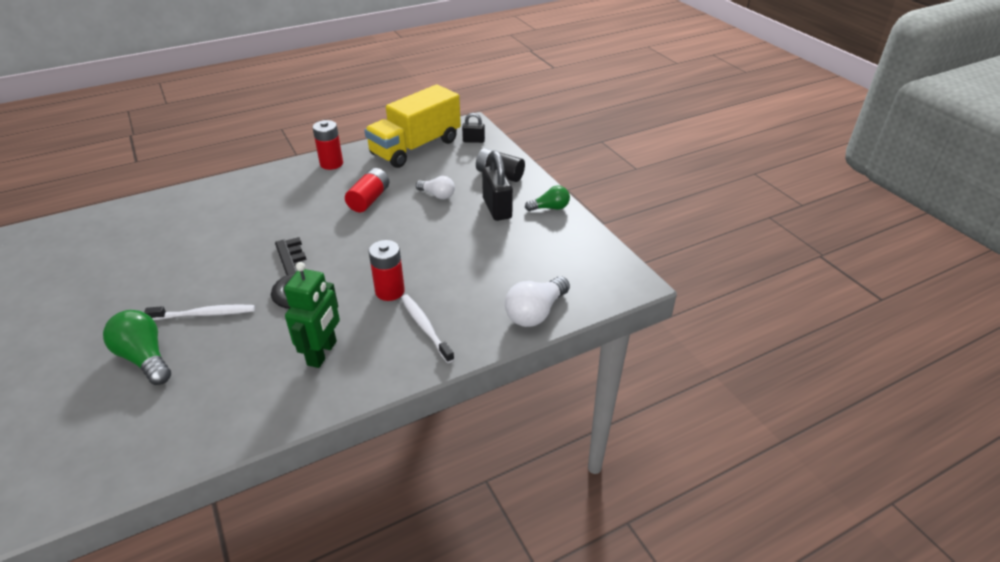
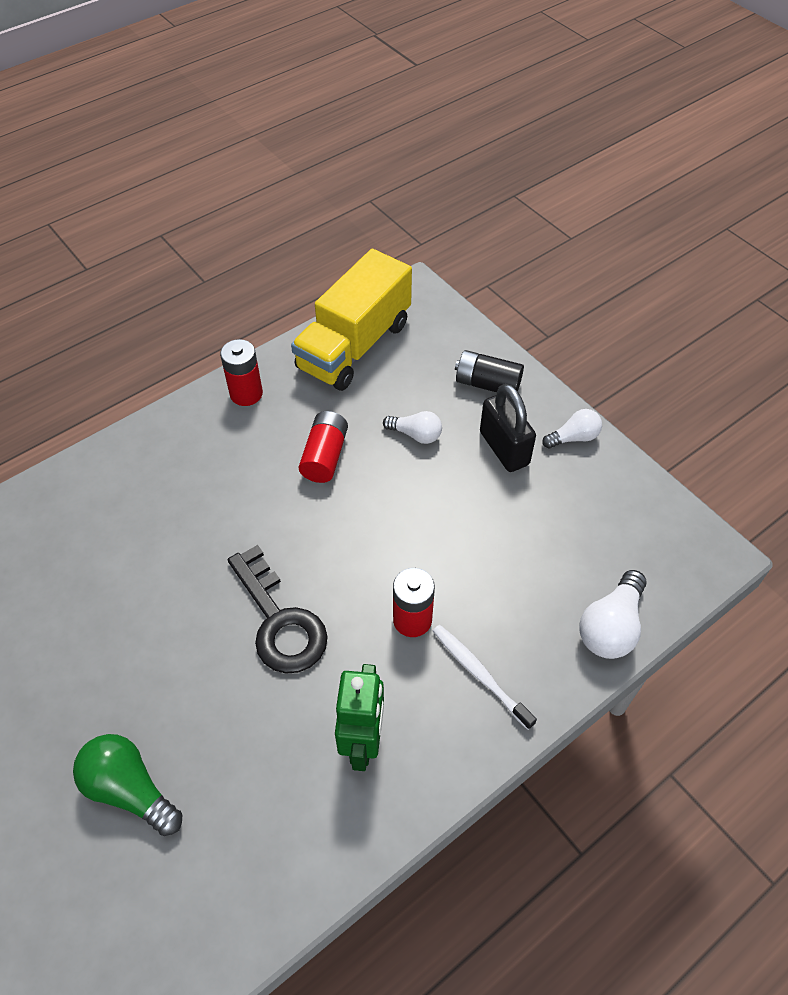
camera: 10 degrees left, 15 degrees up
(205, 314) = (179, 700): white toothbrush -> none
(473, 140) = (430, 322): black padlock -> none
(550, 208) = (573, 438): green light bulb -> white light bulb

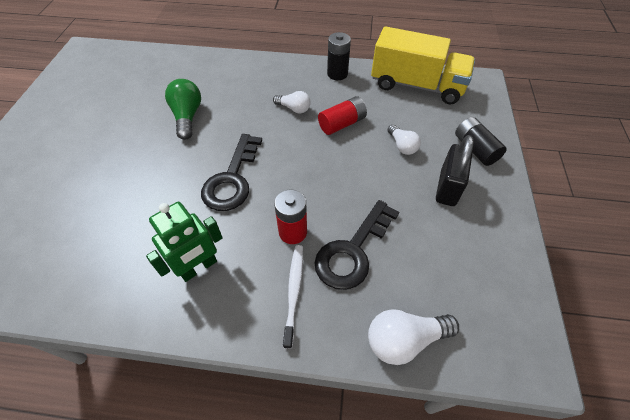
camera: 45 degrees right, 0 degrees up
(130, 789) = (91, 196): green light bulb -> green light bulb (187, 117)
(246, 394) = (337, 74): red battery -> black battery
(354, 346) = (416, 85): yellow truck -> yellow truck turned 150 degrees counterclockwise
(488, 587) = (353, 251): none -> black key
(573, 438) = (502, 213): white light bulb -> white light bulb (294, 108)

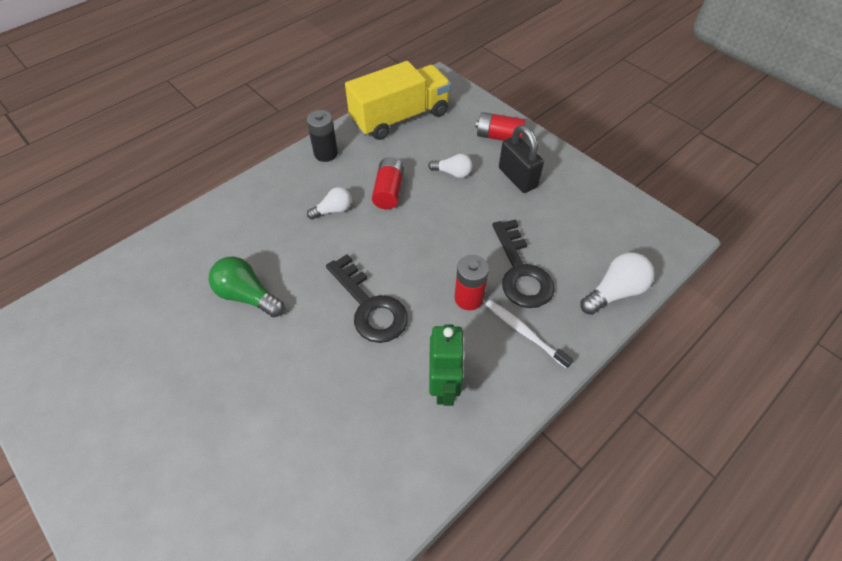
camera: 50 degrees left, 0 degrees up
(404, 339) = (614, 292): white light bulb -> white light bulb turned 150 degrees counterclockwise
(475, 149) = (499, 136): black battery -> red battery

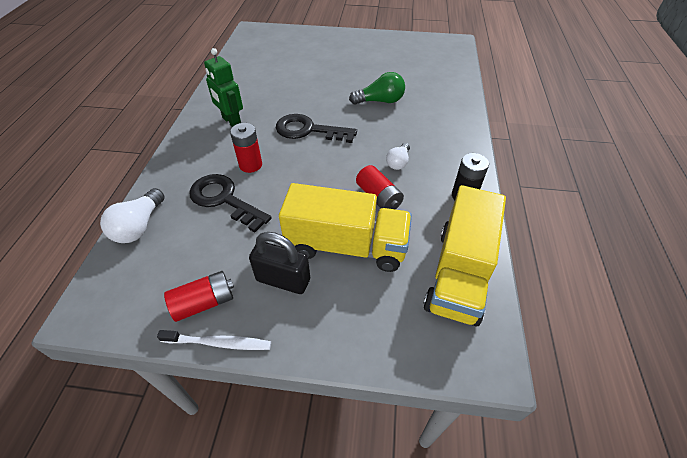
camera: 140 degrees right, 5 degrees down
(452, 173) = (346, 246): white light bulb -> yellow truck
(499, 136) = (341, 321): red battery -> red battery (204, 303)
(524, 332) = (199, 166): white toothbrush -> white toothbrush (219, 343)

